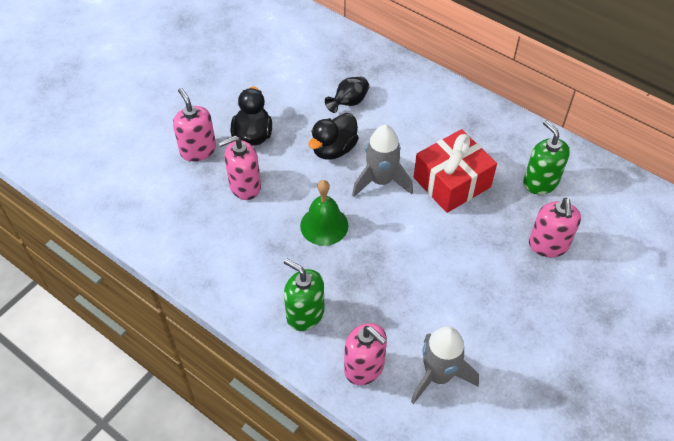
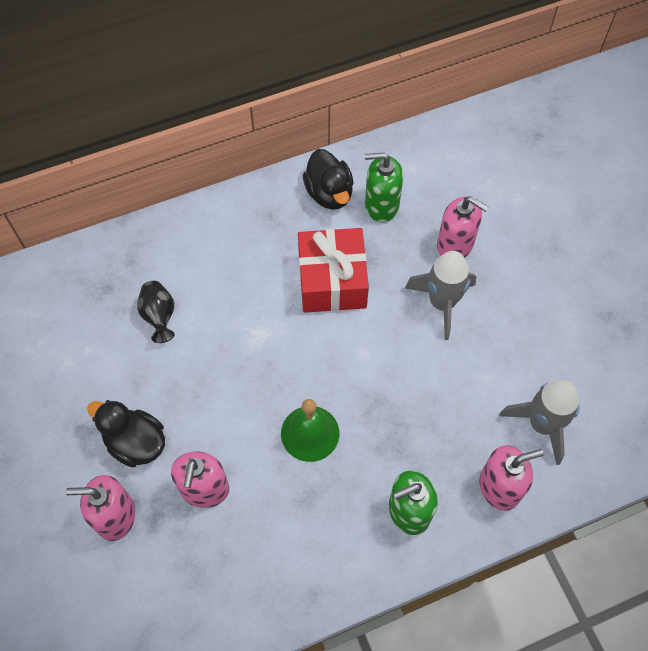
camera: 60 degrees left, 10 degrees up
(334, 149) = (214, 368): black duck -> black duck (329, 193)
(381, 181) = (288, 345): grey rocket -> grey rocket (442, 303)

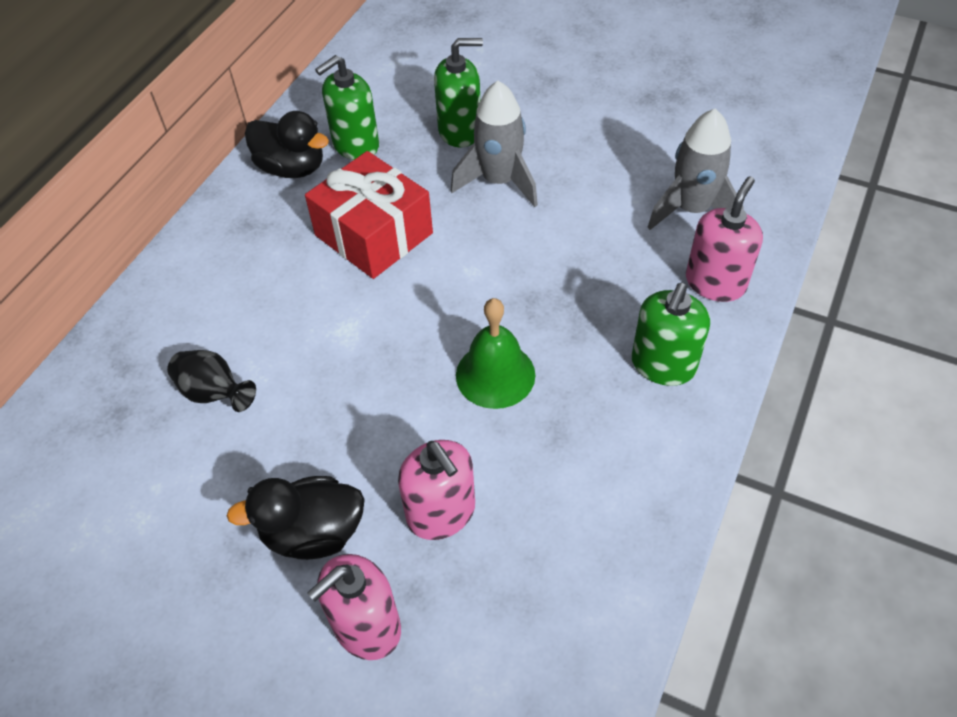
camera: 40 degrees left, 10 degrees down
(455, 244) = (460, 131): pink soap dispenser -> green soap dispenser

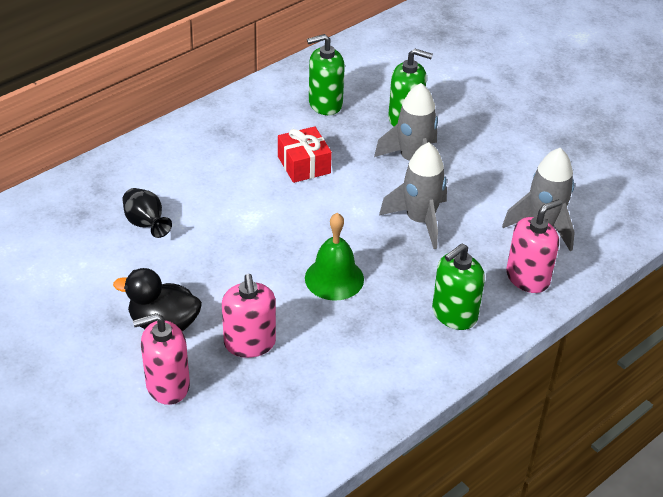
camera: 20 degrees right, 10 degrees down
(292, 168) = (272, 104): black duck -> none
(373, 234) = (304, 165): red gift -> red gift, size x0.65
(552, 256) = (420, 220): none -> grey rocket

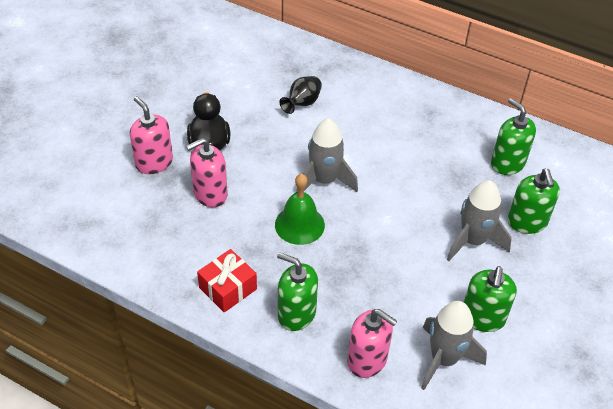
camera: 70 degrees right, 5 degrees up
(304, 165) = (420, 171): red gift -> red gift (228, 288)
(420, 220) = (397, 264): grey rocket -> grey rocket (324, 180)
(505, 185) = (482, 318): none -> green soap dispenser

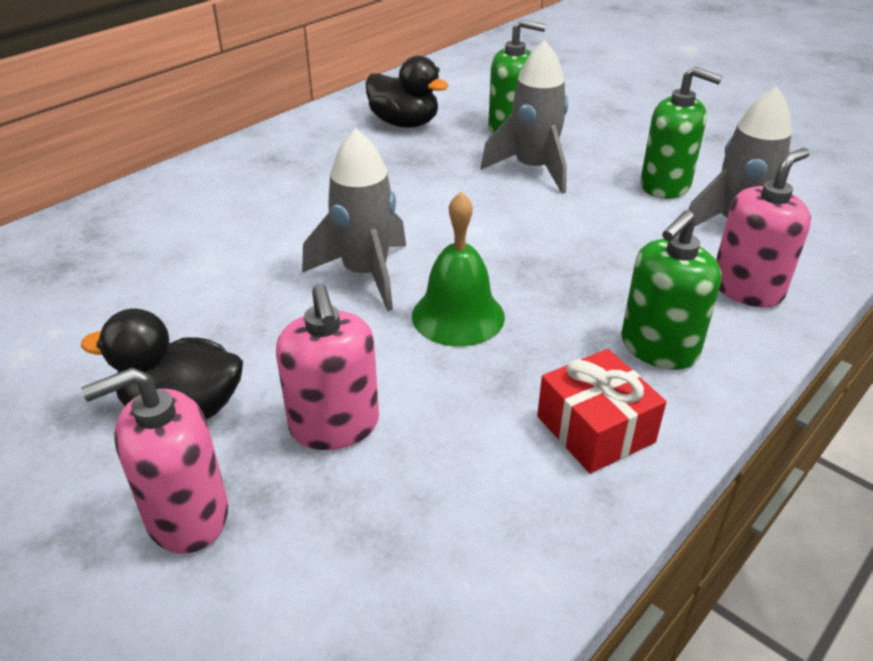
camera: 75 degrees left, 10 degrees down
(302, 103) = (161, 270): black vase -> none
(507, 163) = (404, 123): green soap dispenser -> black duck

